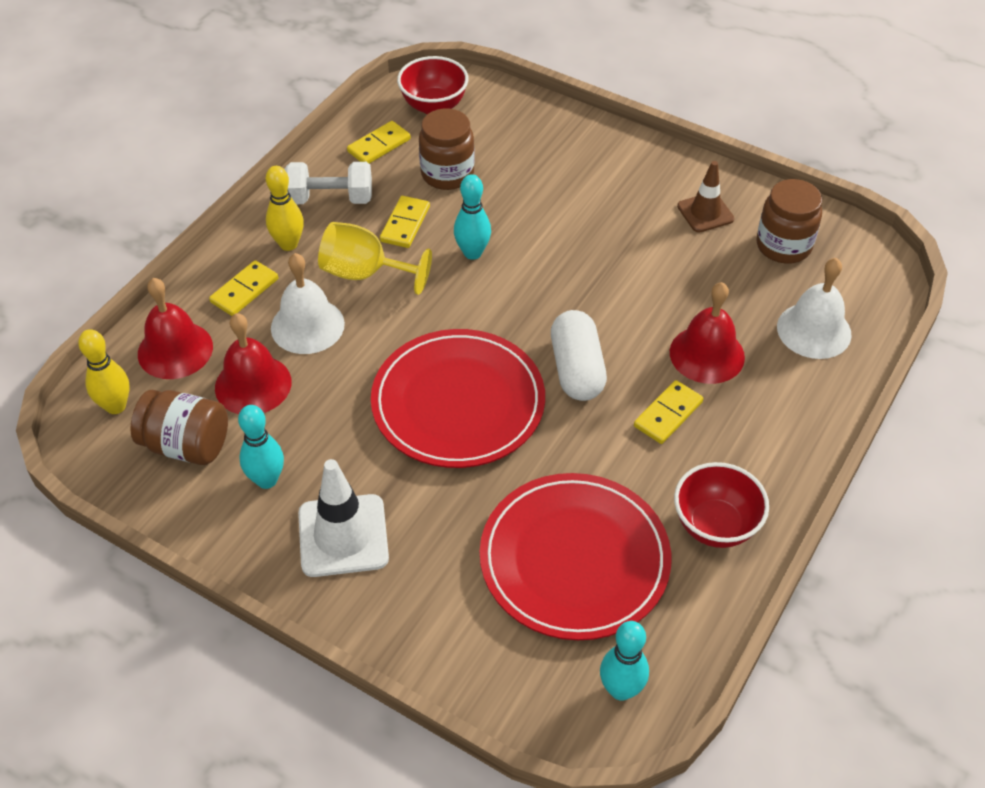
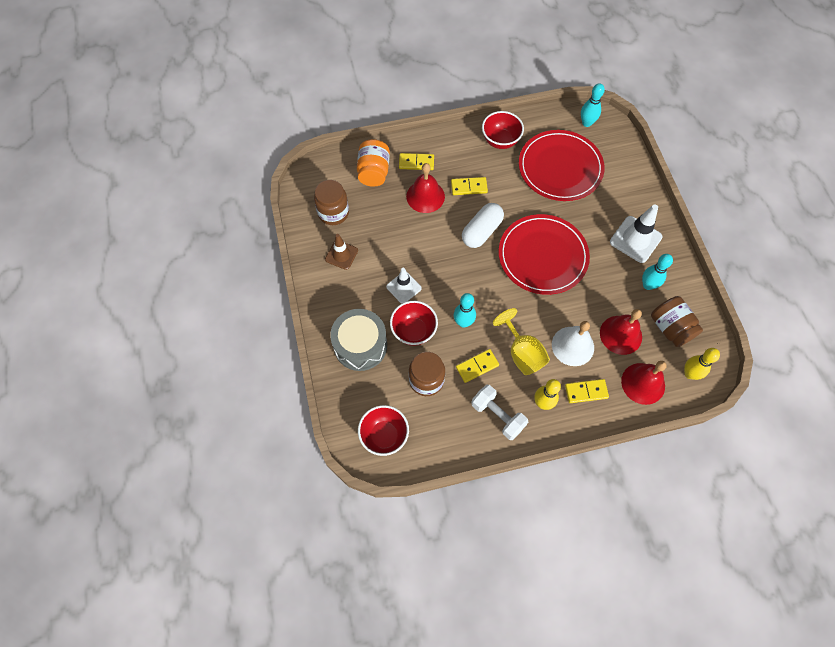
camera: 135 degrees left, 15 degrees up
(379, 145) = (440, 432): yellow domino -> yellow domino (416, 163)
(519, 204) = (414, 331): none -> red bowl
(559, 152) = (360, 345): none -> grey drum
(588, 235) = (403, 287): none -> white traffic cone
(814, 330) = (374, 172): white bell -> orange jar

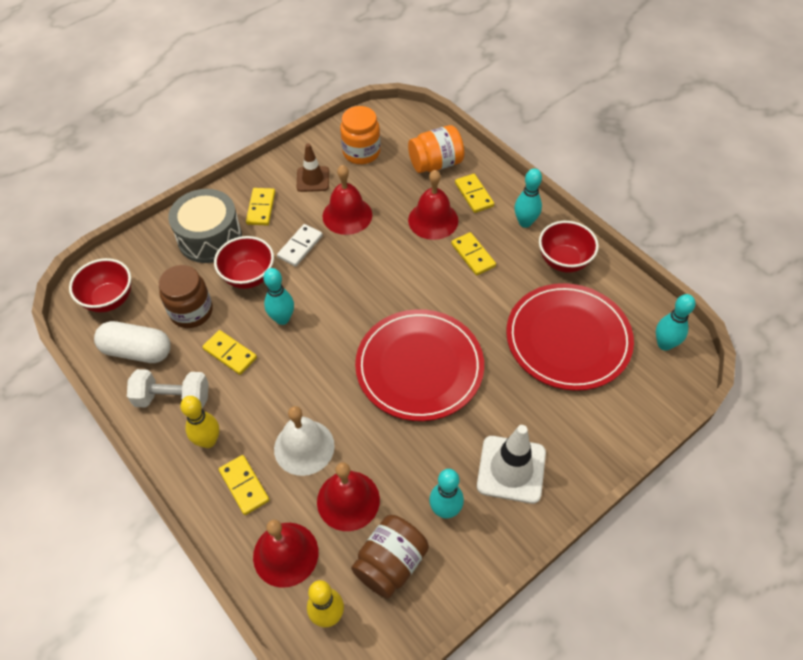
camera: 65 degrees right, 10 degrees down
(333, 213) = (361, 152): brown jar -> orange jar
(350, 300) = (261, 208): none -> yellow domino
(390, 246) = (347, 215): none -> red bell
(403, 287) = (300, 247): white traffic cone -> white domino
(457, 146) = (525, 222): none -> turquoise bowling pin
(481, 231) = (417, 291): white capsule -> white capsule (137, 351)
(497, 416) = (173, 398): white dumbbell -> white dumbbell turned 75 degrees clockwise
(522, 353) = (268, 394): yellow goblet -> none

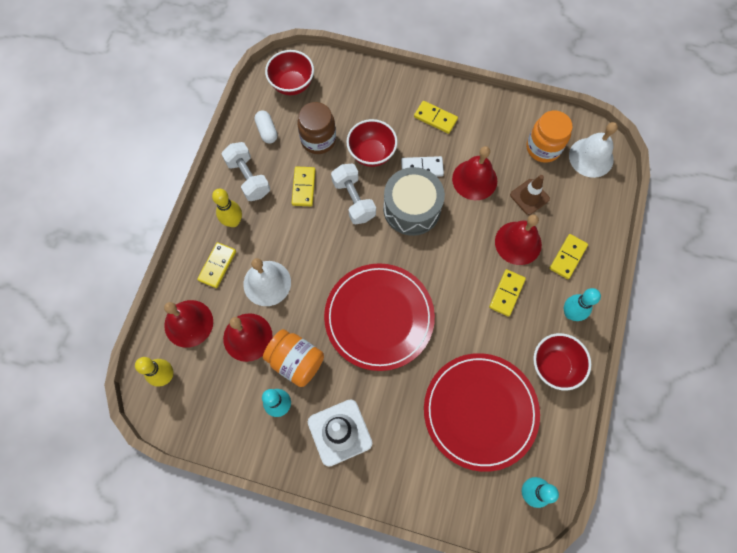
camera: 55 degrees right, 15 degrees up
(137, 351) = (267, 131): white capsule -> white capsule, size x0.60
(210, 237) = (385, 105): grey drum -> grey drum (411, 208)
(261, 208) = (435, 118): yellow domino -> yellow domino turned 60 degrees clockwise
(282, 319) = (353, 200): turquoise bowling pin -> white dumbbell
(313, 179) = (489, 133): brown traffic cone -> brown traffic cone (529, 197)
(390, 563) = (221, 393): brown jar -> none
(398, 128) = (591, 157): none -> white bell
(435, 164) = (576, 209): orange jar -> orange jar (296, 361)

